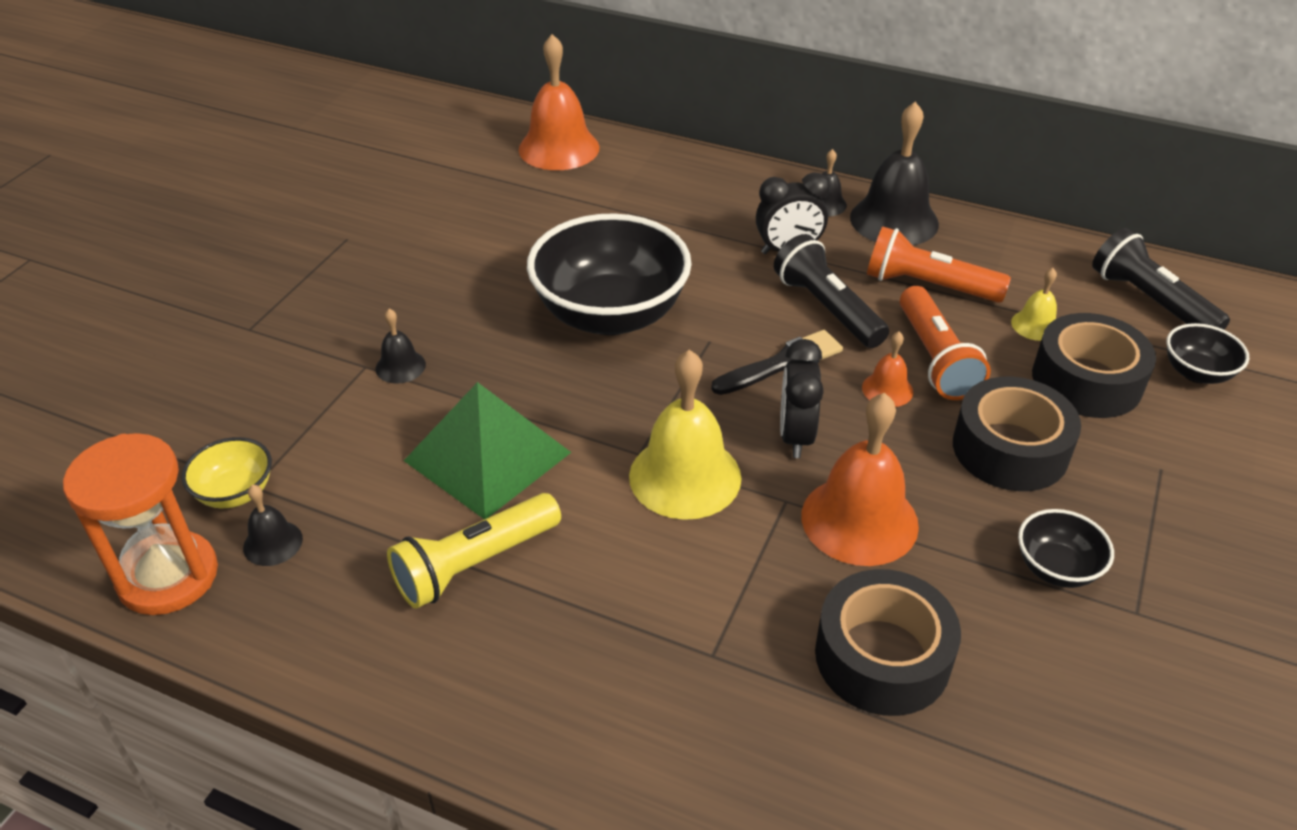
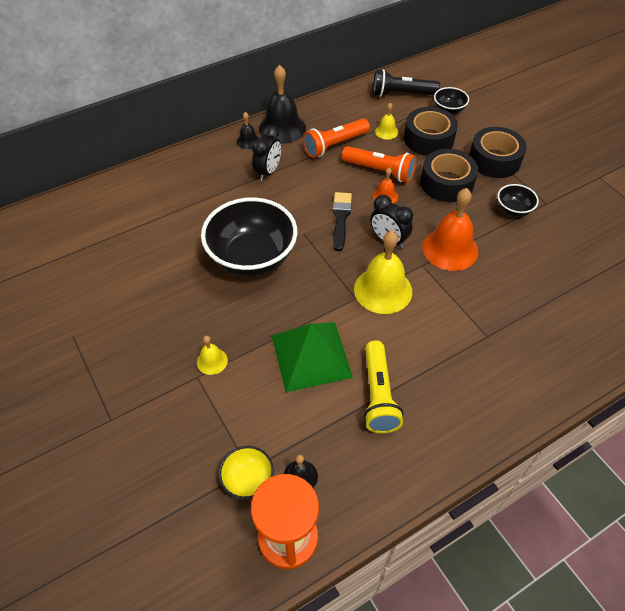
camera: 55 degrees left, 10 degrees up
(400, 366) = (212, 361): black bell -> yellow bell
(559, 148) = (94, 206): orange bell -> none
(827, 308) = (319, 183): black flashlight -> none
(882, 656) = (521, 284): black tape -> black tape (494, 160)

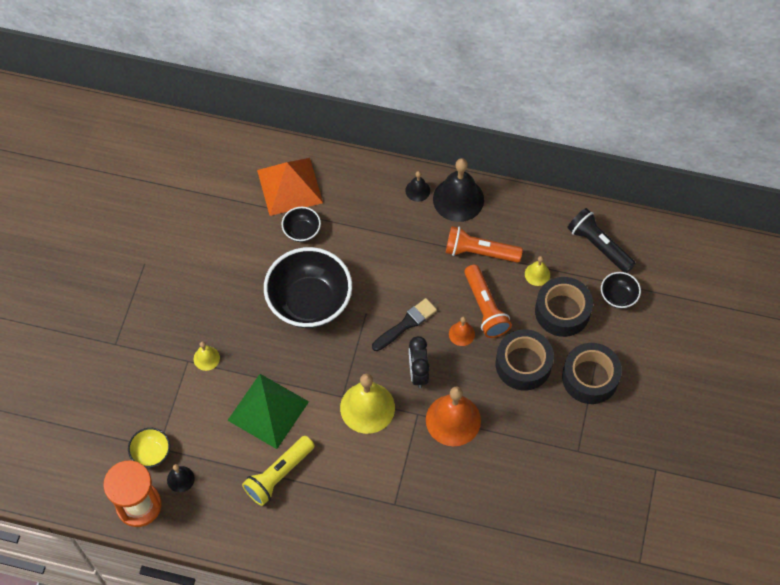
camera: 45 degrees right, 10 degrees up
(146, 199) = (289, 186): none -> orange pyramid
(268, 172) = (400, 235): black clock -> none
(513, 210) = (543, 433): black bowl -> black bowl (302, 231)

